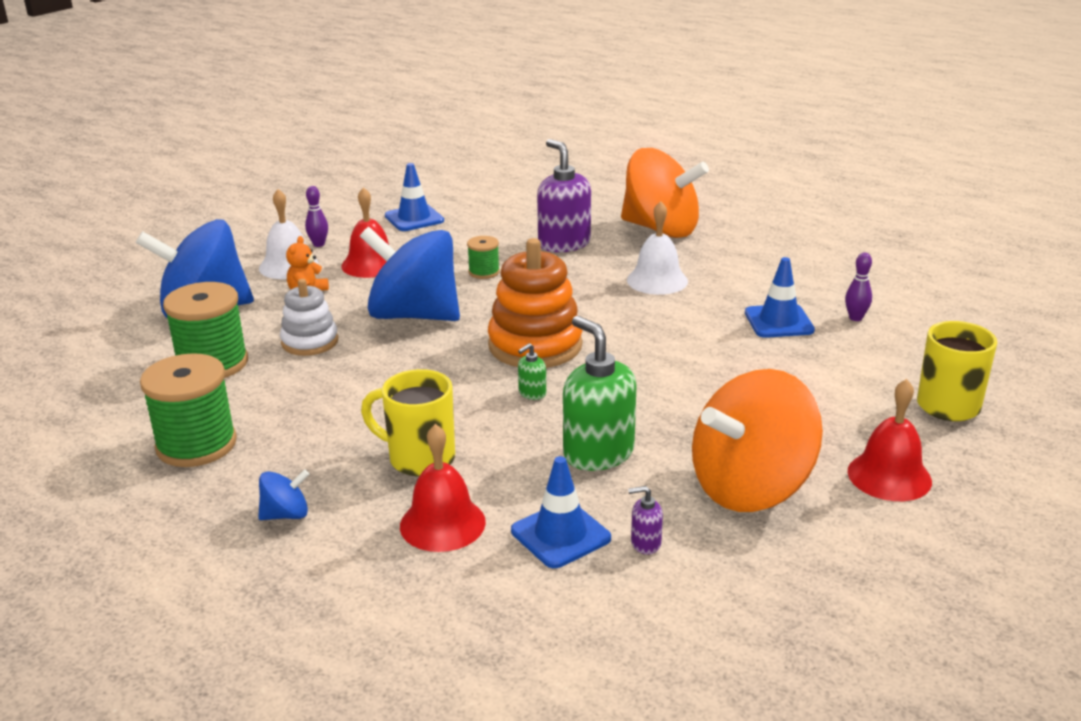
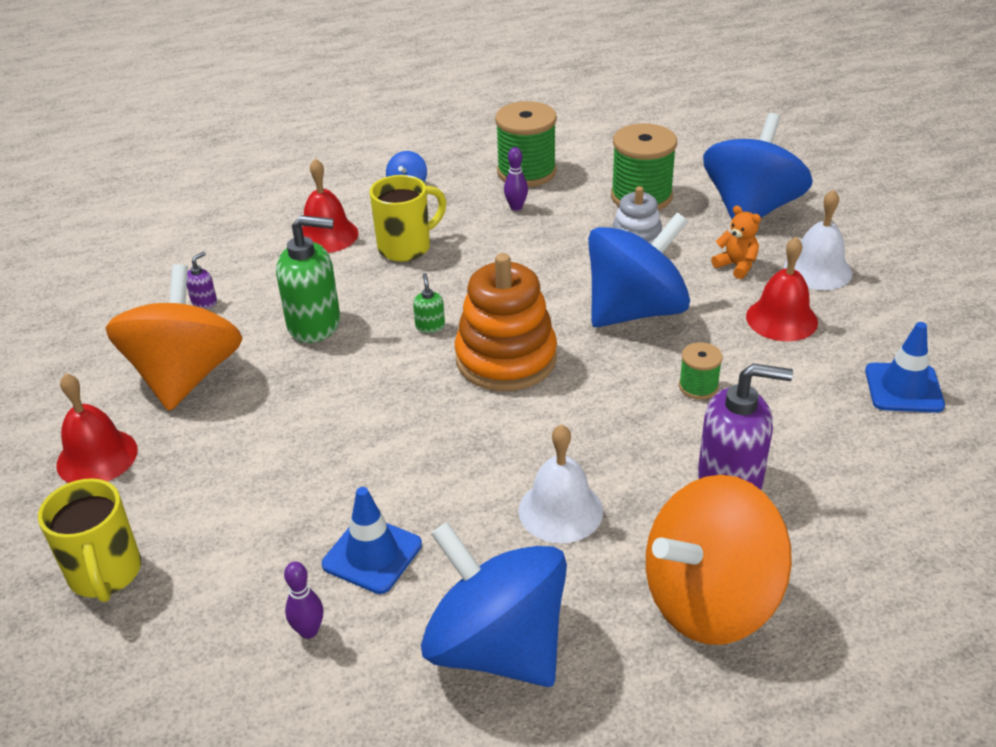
camera: 125 degrees right, 10 degrees up
(319, 244) = (864, 300): purple bowling pin -> purple bowling pin (516, 207)
(560, 535) = (257, 273): blue traffic cone -> none
(774, 267) = (497, 647): none -> blue spinning top

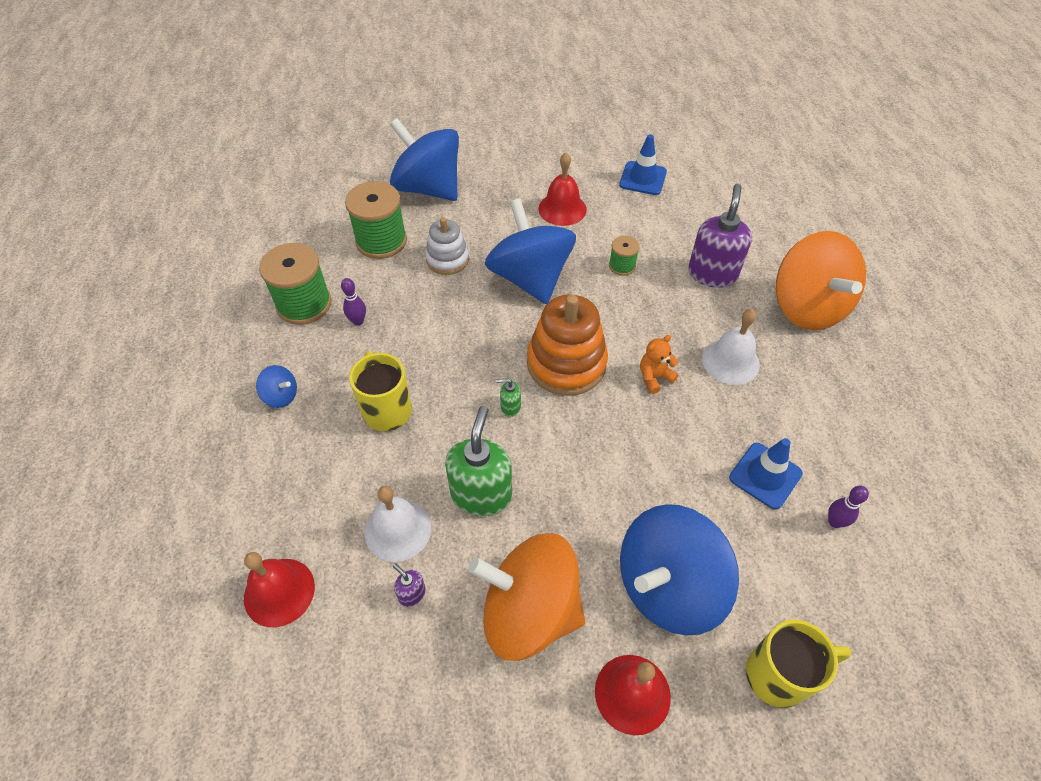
camera: 80 degrees left, 15 degrees up
(327, 235) = (337, 473): red bell -> red bell (279, 592)
(497, 647) = (844, 415): blue spinning top -> blue spinning top (668, 586)
(736, 266) = (495, 213): orange teddy bear -> orange teddy bear (654, 377)
(817, 270) = (514, 178): white bell -> white bell (398, 530)

